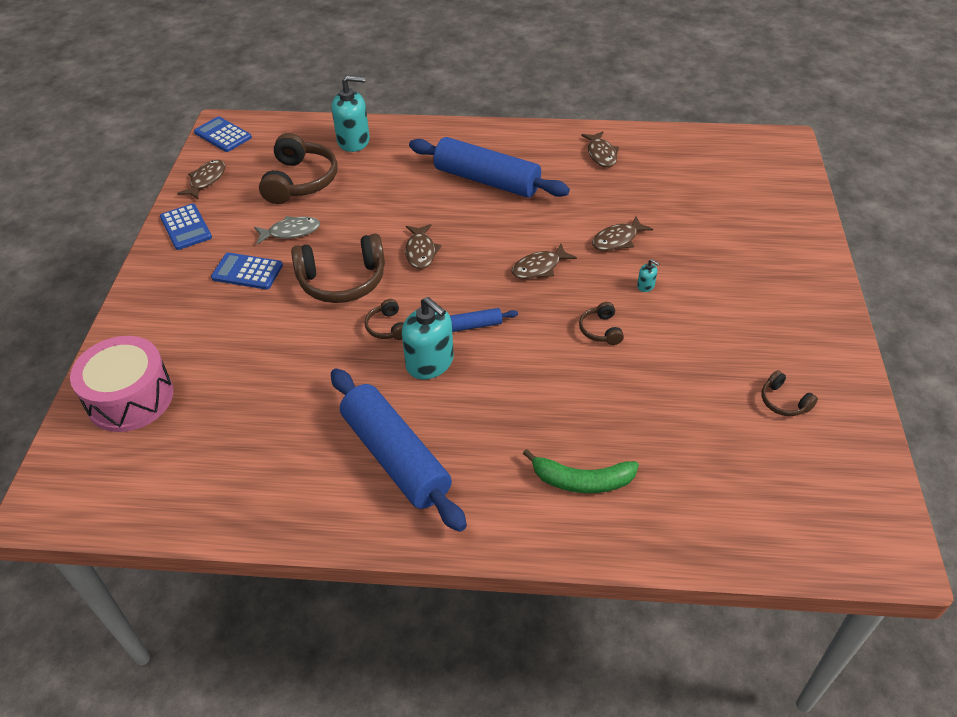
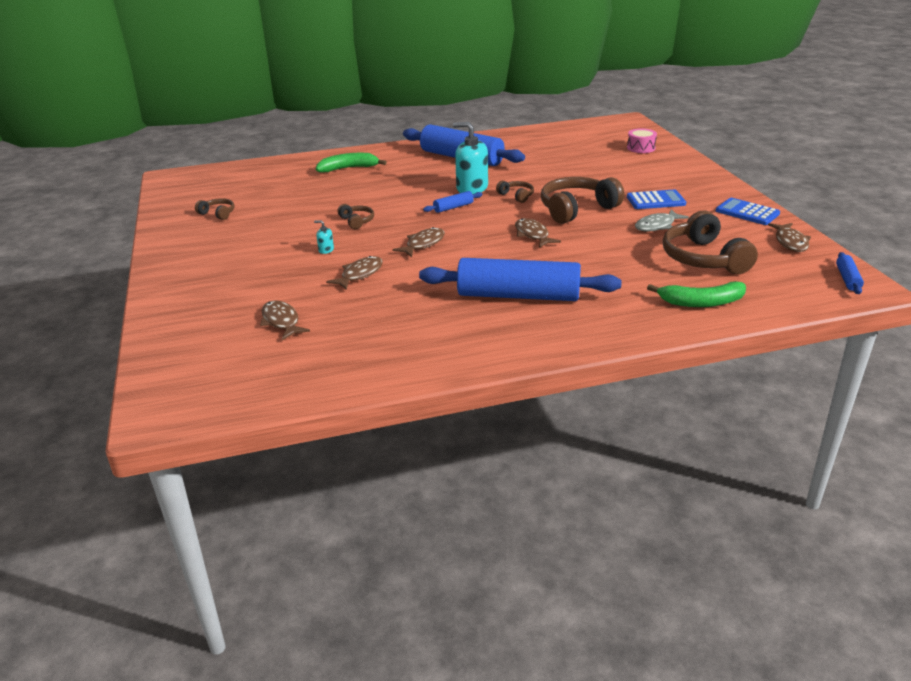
camera: 160 degrees right, 15 degrees down
(130, 398) = (641, 148): pink drum -> pink drum, size x0.52
(223, 135) = (847, 279): blue calculator -> blue rolling pin
(353, 141) = (701, 302): turquoise soap dispenser -> green banana
(601, 154) = (404, 347): brown fish -> brown fish (281, 321)

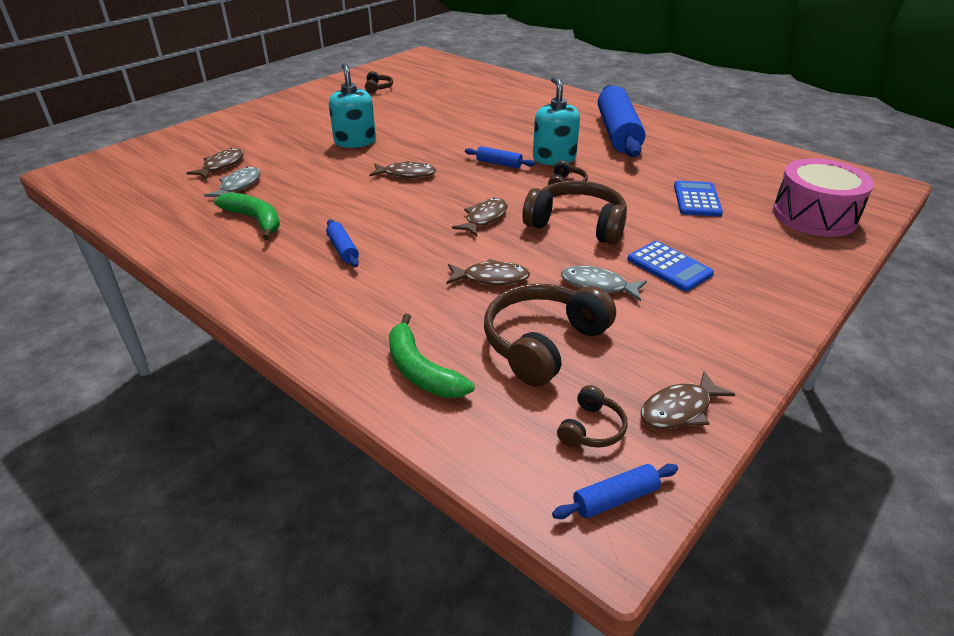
camera: 55 degrees right, 5 degrees up
(326, 250) = (355, 141): turquoise soap dispenser -> turquoise soap dispenser, size x2.38
(341, 320) = (238, 186): none -> grey fish
(348, 168) = (521, 99): green banana -> green banana (255, 220)
(356, 221) = (420, 135): brown headphones -> brown headphones (591, 428)
(359, 274) = (323, 167): brown fish -> brown fish (491, 278)
(518, 295) = (343, 249): blue rolling pin -> blue rolling pin, size x0.42
(641, 148) = (814, 216): pink drum -> pink drum, size x1.93
(747, 212) = (730, 346): blue calculator -> blue calculator (696, 199)

